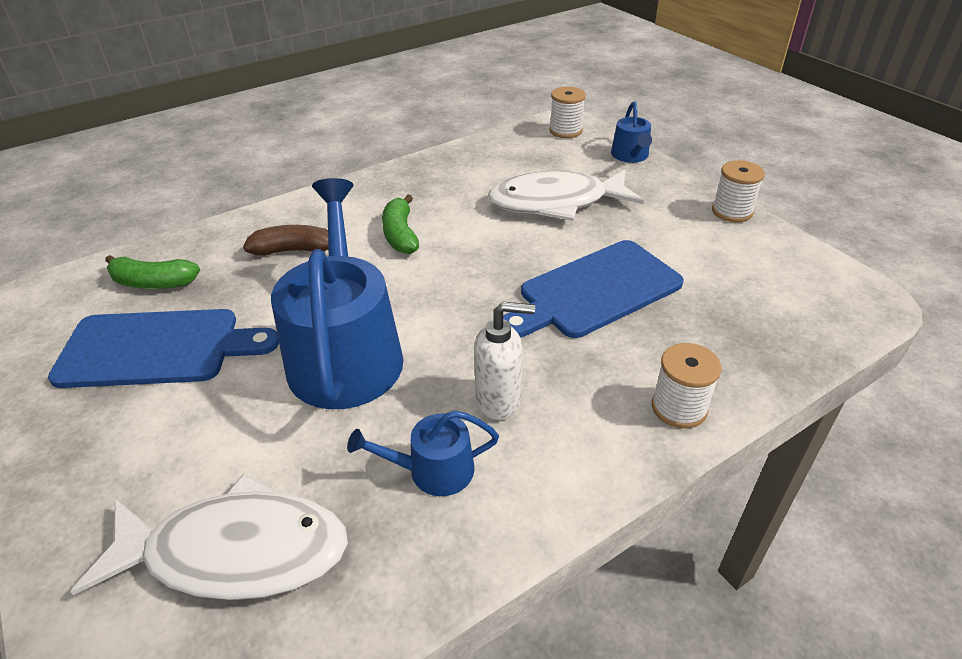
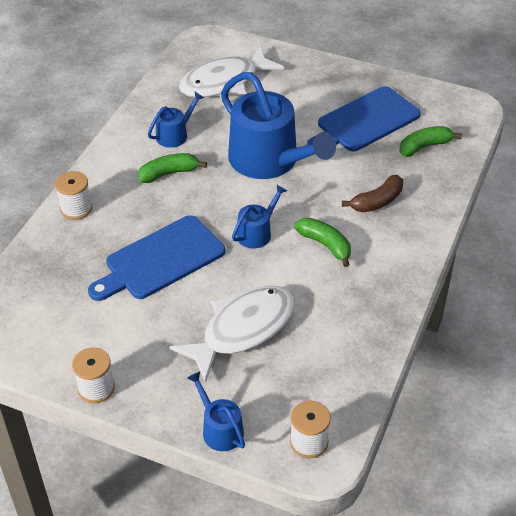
camera: 145 degrees right, 5 degrees up
(457, 274) = (257, 232): none -> blue watering can
(499, 400) = (169, 173): white soap dispenser -> green banana
(595, 291) = (161, 260): blue cutting board -> blue cutting board turned 150 degrees counterclockwise

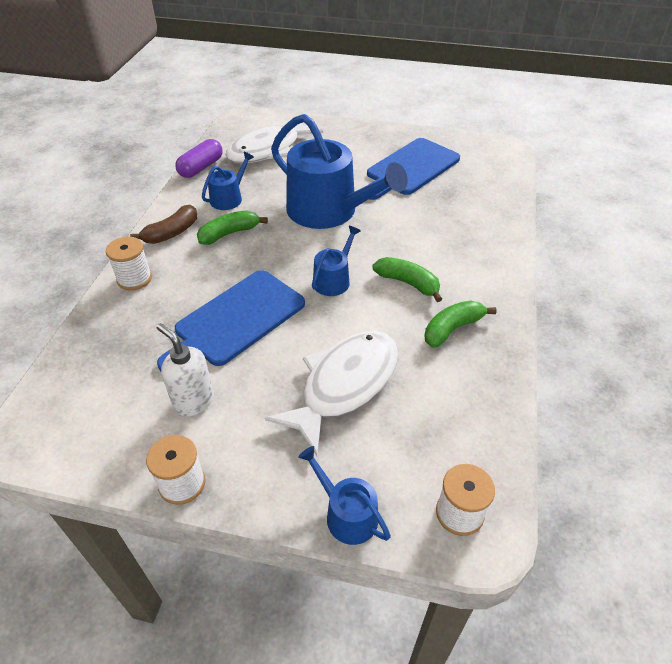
camera: 10 degrees left, 0 degrees up
(114, 325) = (193, 401): none -> white soap dispenser
(153, 96) = (201, 167): none -> purple capsule
(377, 202) = (446, 236): brown banana -> brown banana (171, 233)
(424, 146) = (473, 184): green banana -> green banana (452, 329)

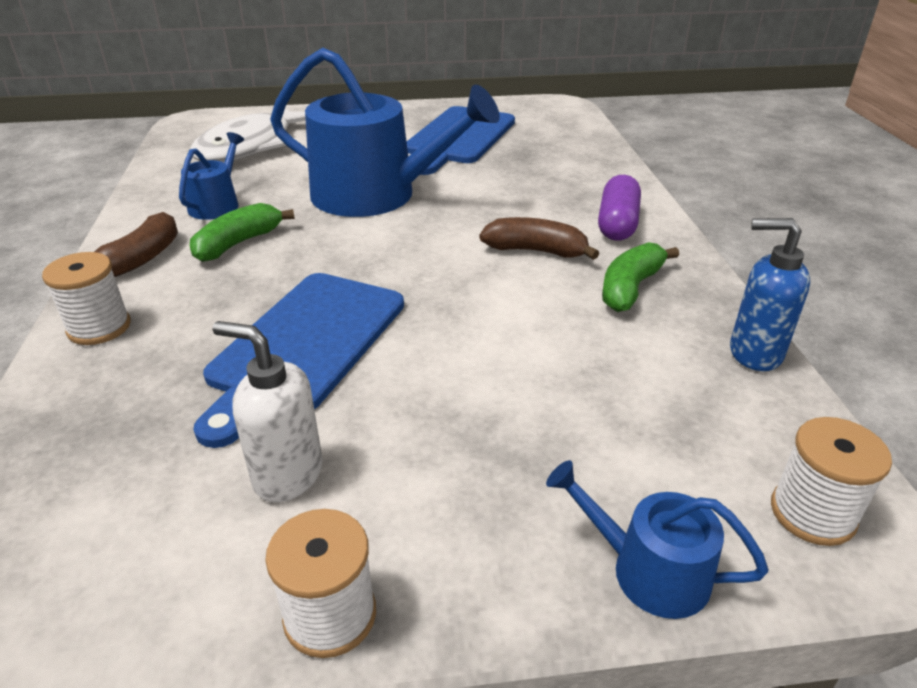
camera: 20 degrees left, 10 degrees down
(201, 167) = (155, 178): purple capsule -> purple capsule (617, 223)
(334, 280) = (429, 267): blue watering can -> none
(344, 385) = (526, 389): white fish -> none
(408, 283) = (536, 251): green banana -> brown banana
(501, 400) = (754, 353): none -> blue soap dispenser

